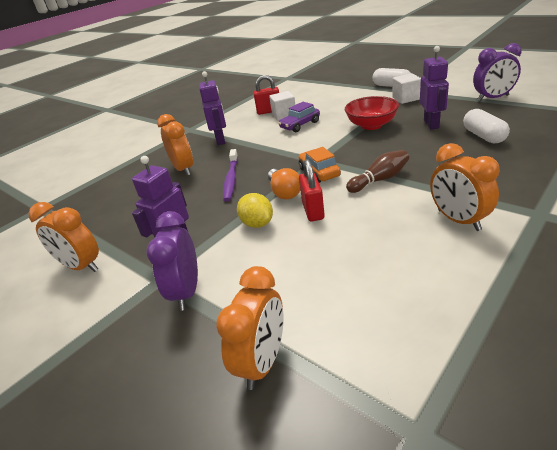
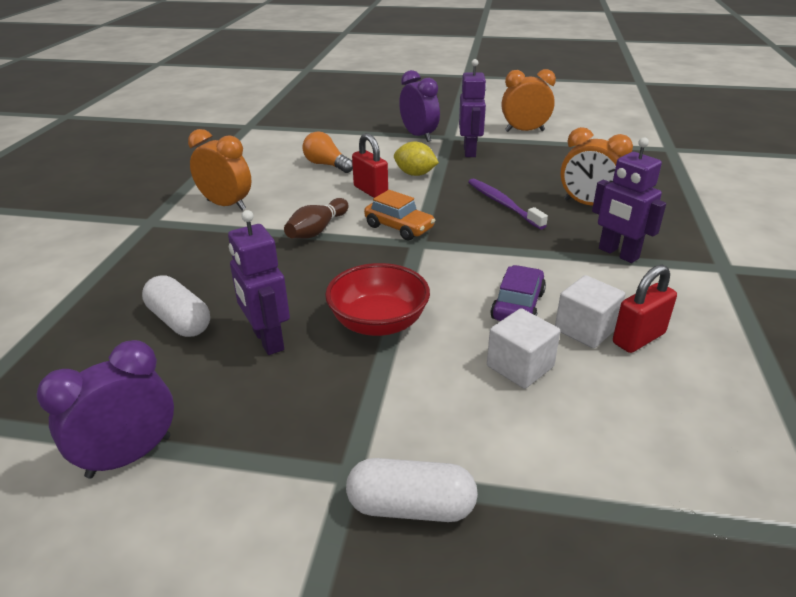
camera: 145 degrees right, 0 degrees up
(263, 362) = (337, 126): orange clock -> none
(284, 192) = (419, 201): orange light bulb -> orange light bulb (326, 165)
(406, 98) = (342, 432): white cube -> white cube (520, 366)

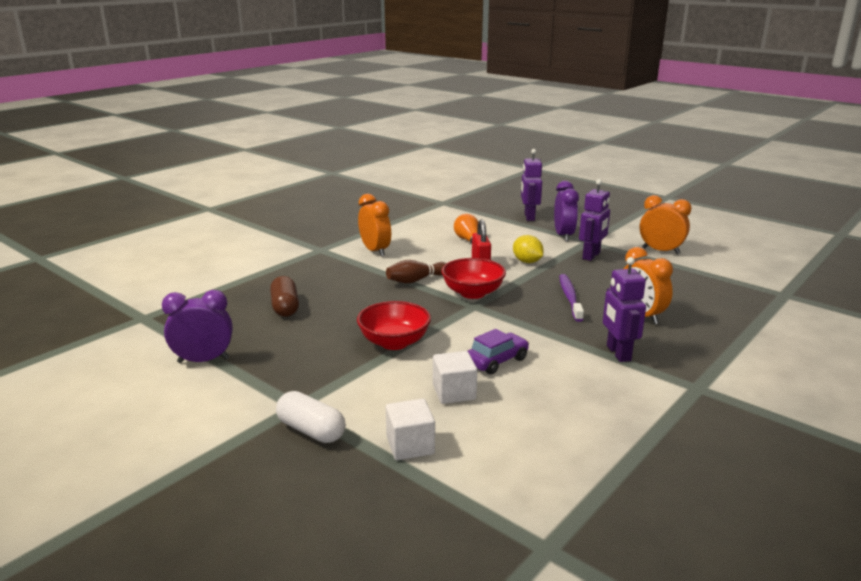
camera: 30 degrees right, 10 degrees down
(179, 321) = (285, 307): white capsule -> brown capsule
(267, 340) = (321, 331): purple robot -> purple robot (529, 217)
(399, 227) = (473, 293): orange car -> red bowl
(585, 329) = (526, 388): white cube -> white cube (410, 445)
(638, 338) = (558, 405): red padlock -> none

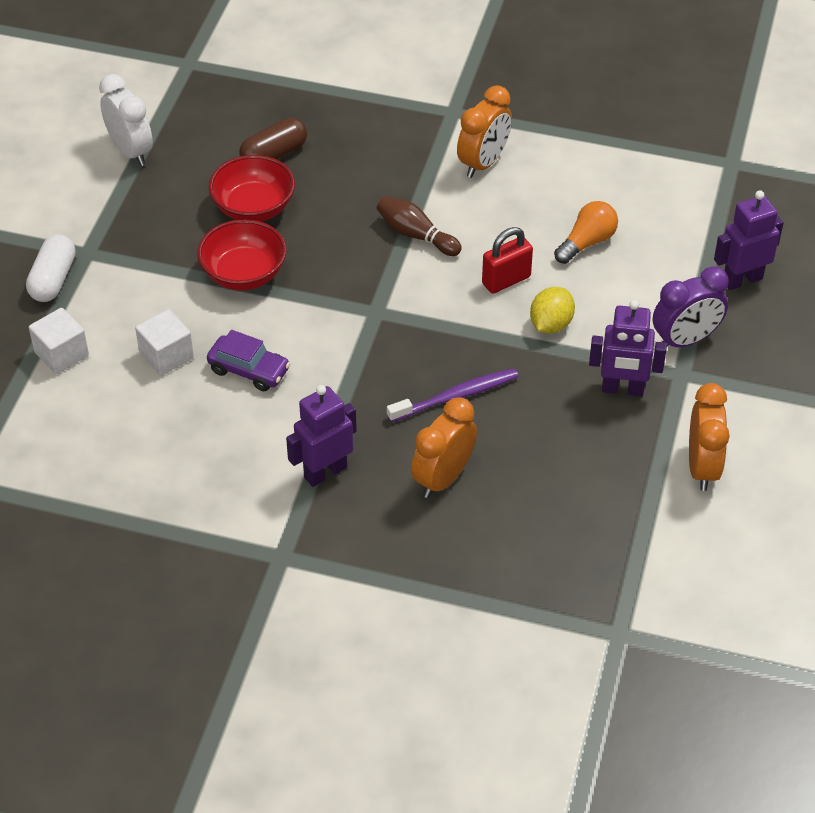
camera: 65 degrees right, 25 degrees up
(203, 360) = (131, 151): purple clock -> white clock
(473, 293) = (411, 299): red bowl -> red bowl (253, 208)

